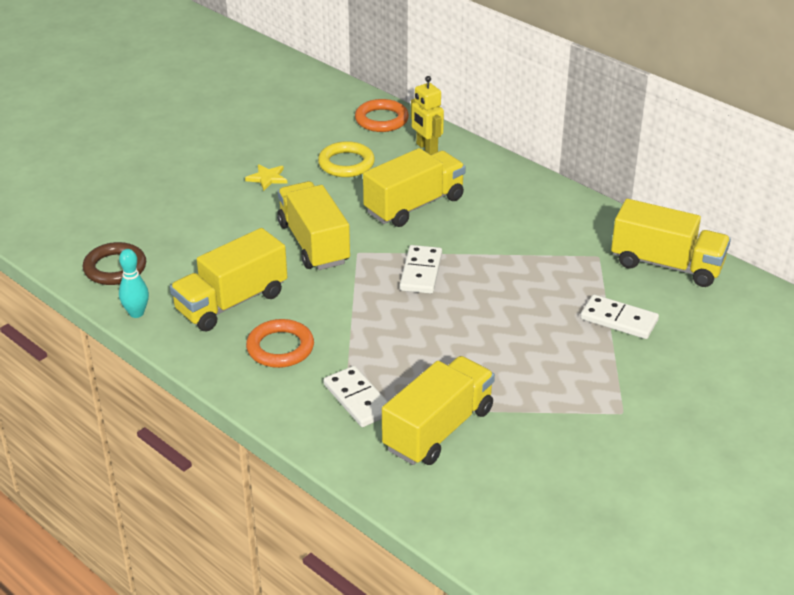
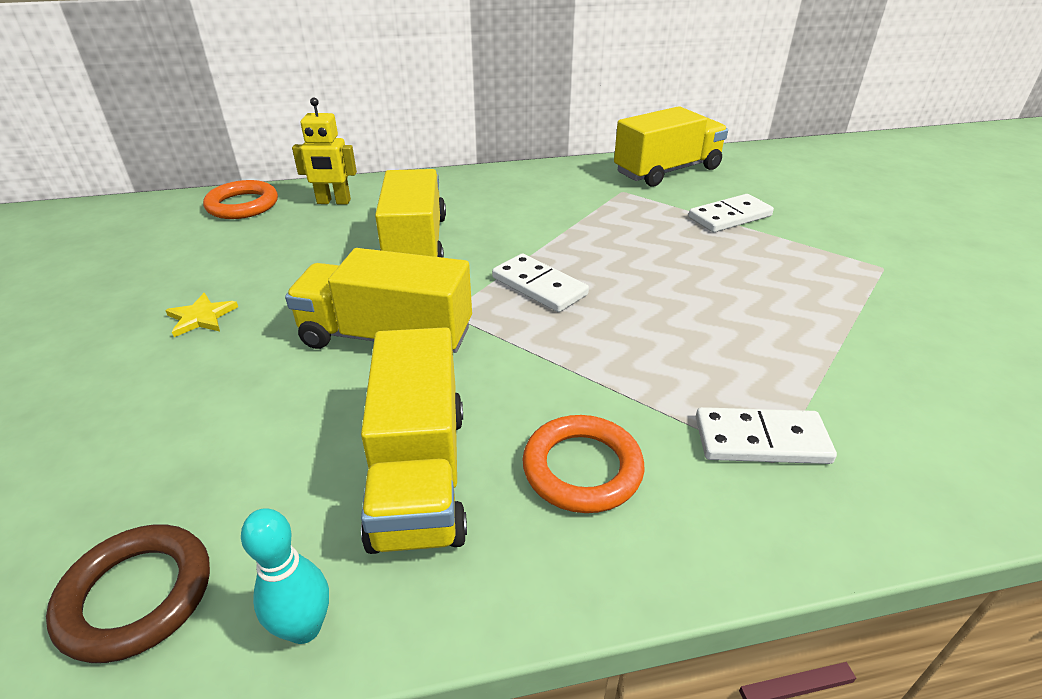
camera: 55 degrees left, 0 degrees up
(346, 163) = (275, 253): yellow ring -> none
(438, 429) = (864, 395): yellow truck -> none

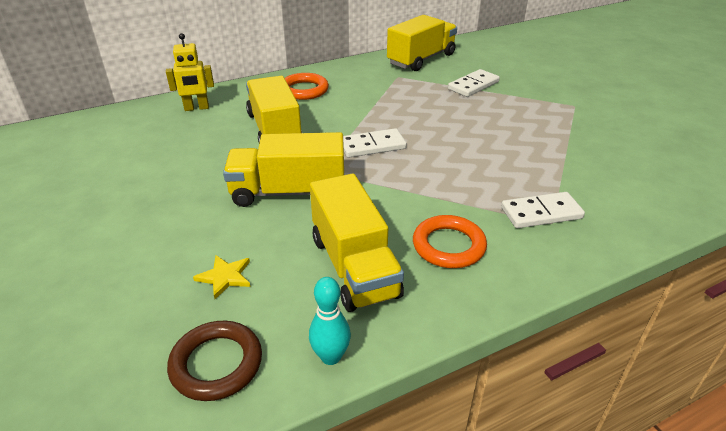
camera: 15 degrees left, 0 degrees up
(201, 317) = (148, 200): yellow star -> yellow star (225, 277)
(242, 205) = (127, 119): orange ring -> orange ring (304, 90)
(539, 286) = (372, 146): white domino -> white domino turned 45 degrees counterclockwise

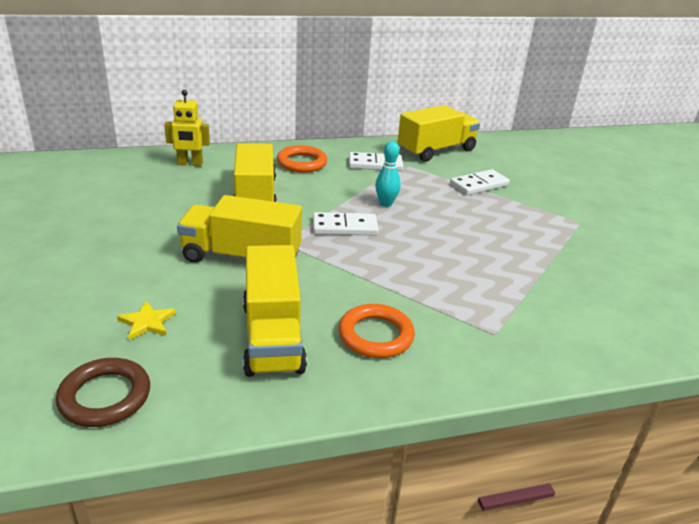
camera: 10 degrees right, 5 degrees down
(331, 356) = (212, 413): turquoise bowling pin -> turquoise bowling pin (386, 203)
(541, 213) = (488, 322): white domino -> white domino (375, 164)

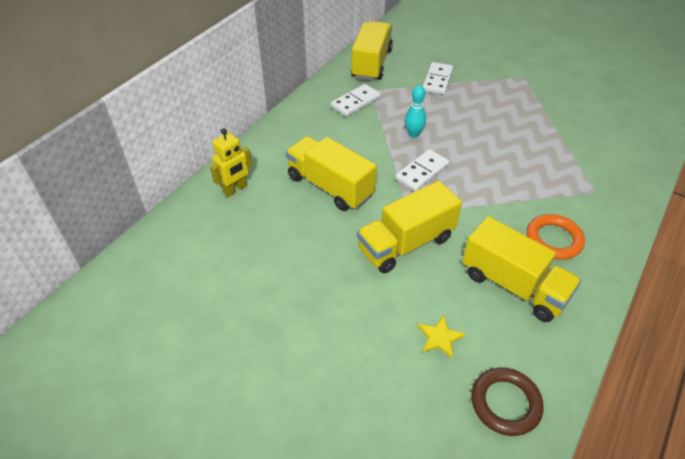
camera: 40 degrees left, 15 degrees up
(302, 163) = (309, 133): orange ring -> none

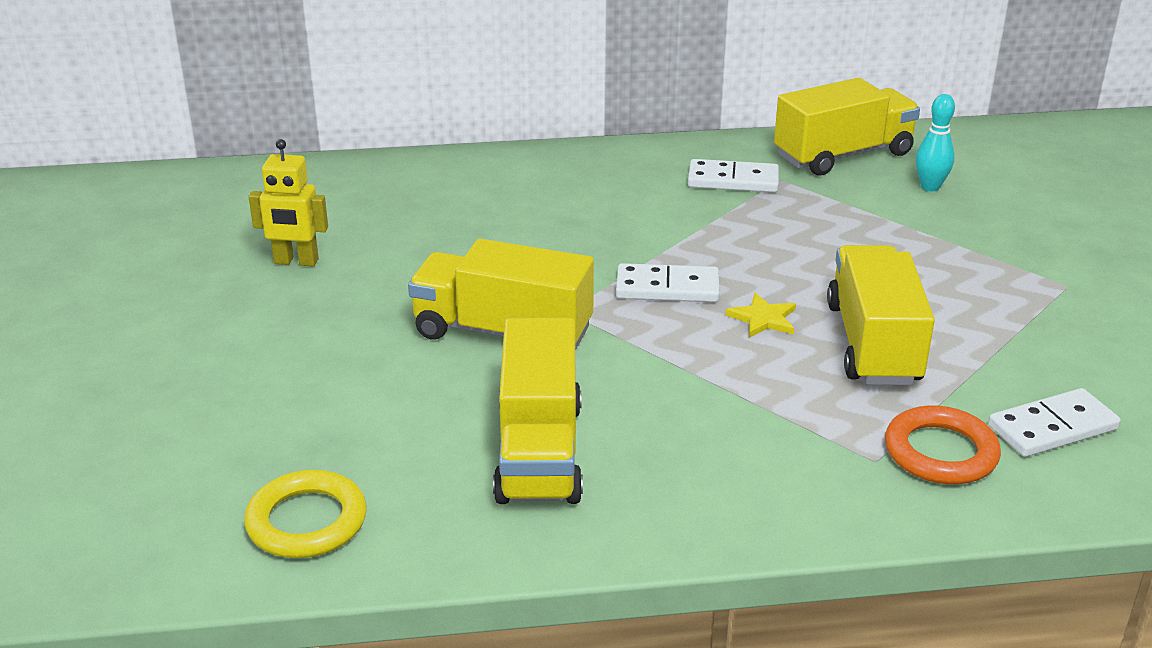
camera: 50 degrees right, 15 degrees down
(235, 189) = (432, 180): yellow robot -> yellow robot (296, 262)
(330, 186) = (531, 235): yellow truck -> yellow truck (873, 344)
(413, 134) = (740, 249): turquoise bowling pin -> turquoise bowling pin (930, 187)
(437, 80) = (905, 218): white domino -> white domino (1052, 428)
(440, 337) = (363, 424): yellow star -> yellow star (763, 319)
(505, 403) = (307, 521): brown ring -> yellow ring
(553, 239) = (691, 455): orange ring -> orange ring (940, 452)

